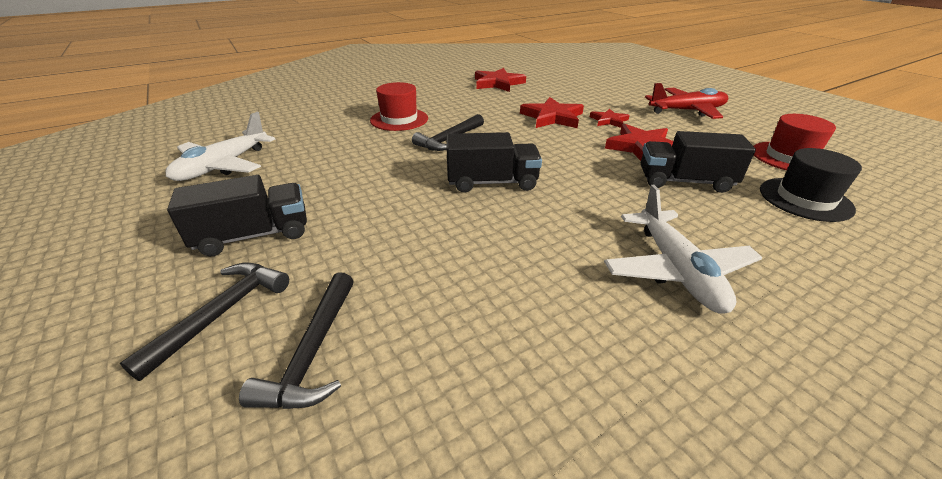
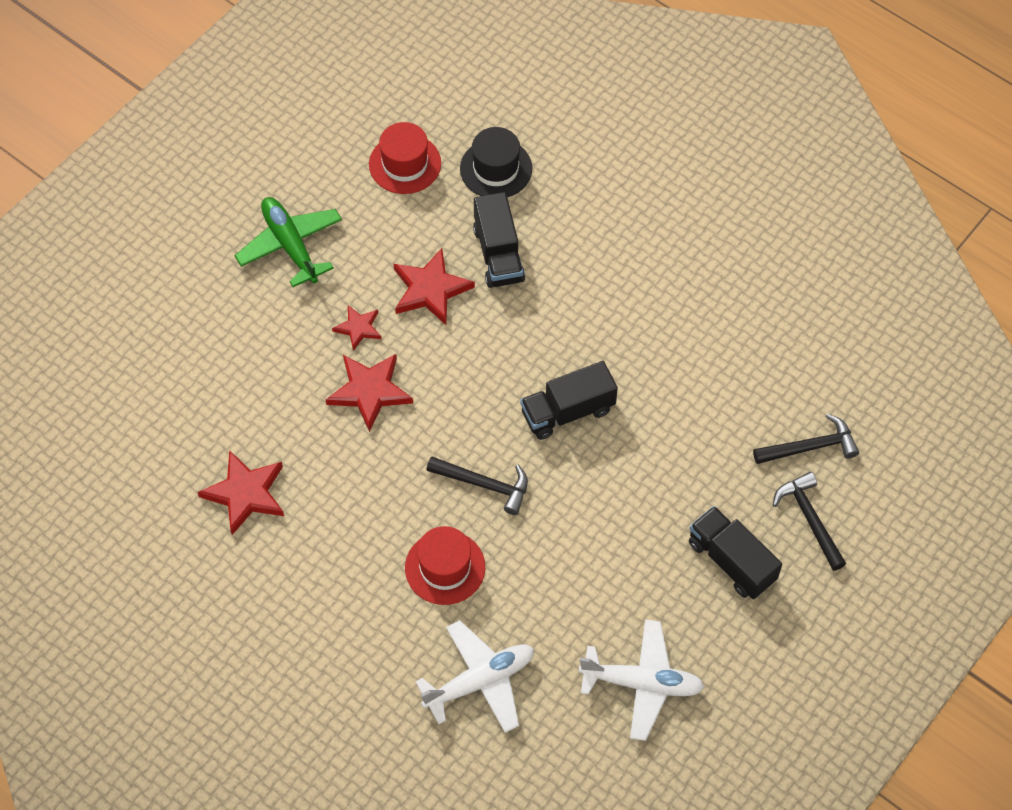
camera: 110 degrees left, 25 degrees up
(222, 313) = (810, 519): black hammer -> black hammer turned 60 degrees clockwise
(492, 182) = (567, 411): black truck -> black truck turned 90 degrees counterclockwise
(676, 270) = (642, 263): white plane -> white plane (480, 681)
(687, 111) = (290, 245): red plane -> green plane

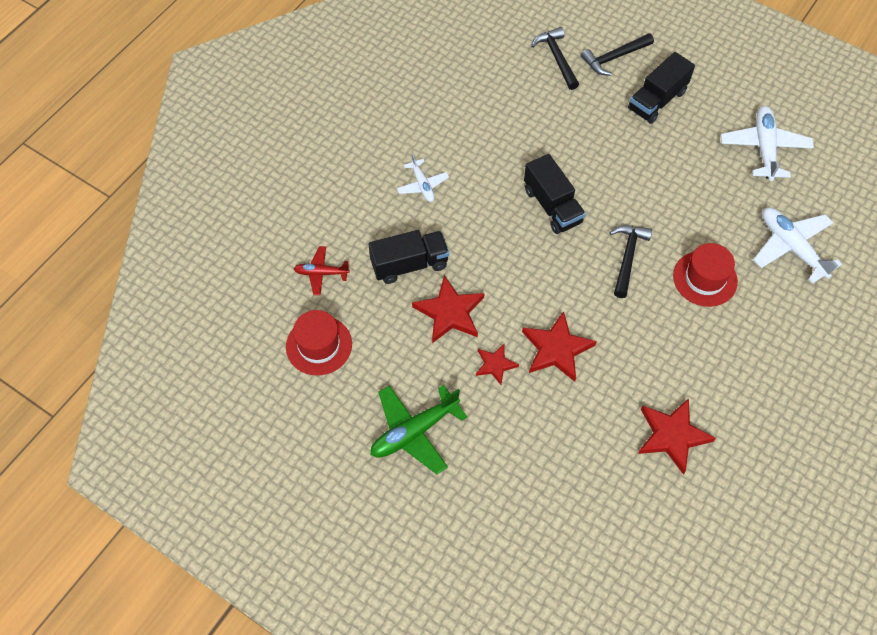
camera: 95 degrees left, 0 degrees up
(496, 169) = (321, 273): black hat -> red plane
(610, 275) = (422, 185): none -> white plane

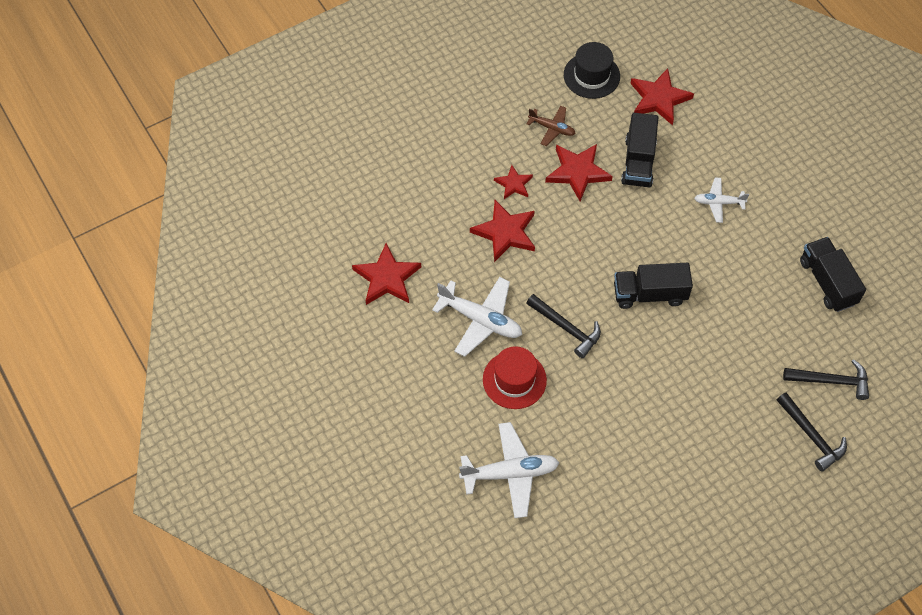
camera: 115 degrees right, 0 degrees up
(319, 345) = (591, 75): red hat -> black hat
(321, 273) = (659, 99): red plane -> red star
(407, 356) = (552, 128): none -> brown plane
(414, 432) = (485, 109): green plane -> none
(614, 57) = (811, 436): black hammer -> black hammer turned 150 degrees clockwise
(657, 100) = (737, 448): black truck -> black truck (827, 282)
(764, 148) = (634, 517): white plane -> white plane (480, 320)

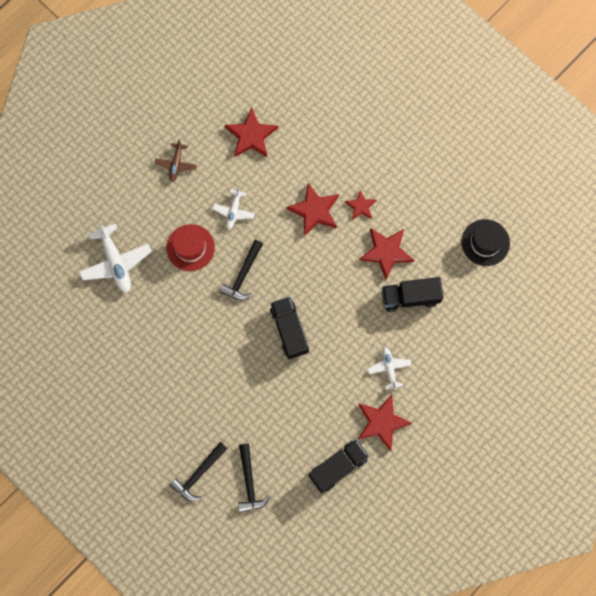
camera: 75 degrees right, 15 degrees up
(480, 320) = (233, 211): white plane -> white plane, size x0.58
(552, 128) = (422, 223): brown plane -> brown plane (176, 164)
(659, 99) = (478, 301): red star -> red star (381, 422)

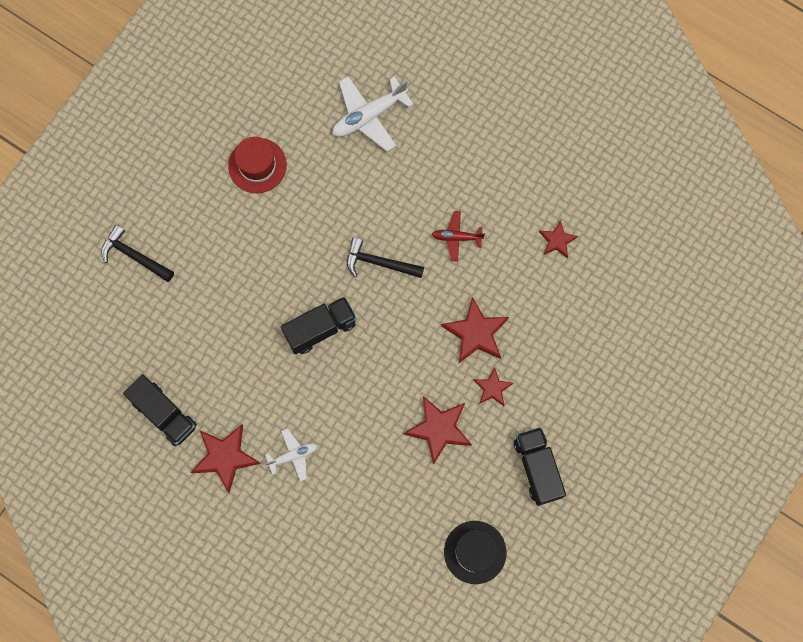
camera: 80 degrees right, 0 degrees up
(176, 164) = (502, 160): brown plane -> none
(190, 247) = (402, 196): red hat -> red hat (257, 165)
(233, 211) = (456, 237): white plane -> red plane
(249, 482) = (132, 314): black hammer -> none
(251, 136) = (557, 240): red star -> red star, size x0.59
(410, 297) = (386, 467): black truck -> black truck (537, 468)

